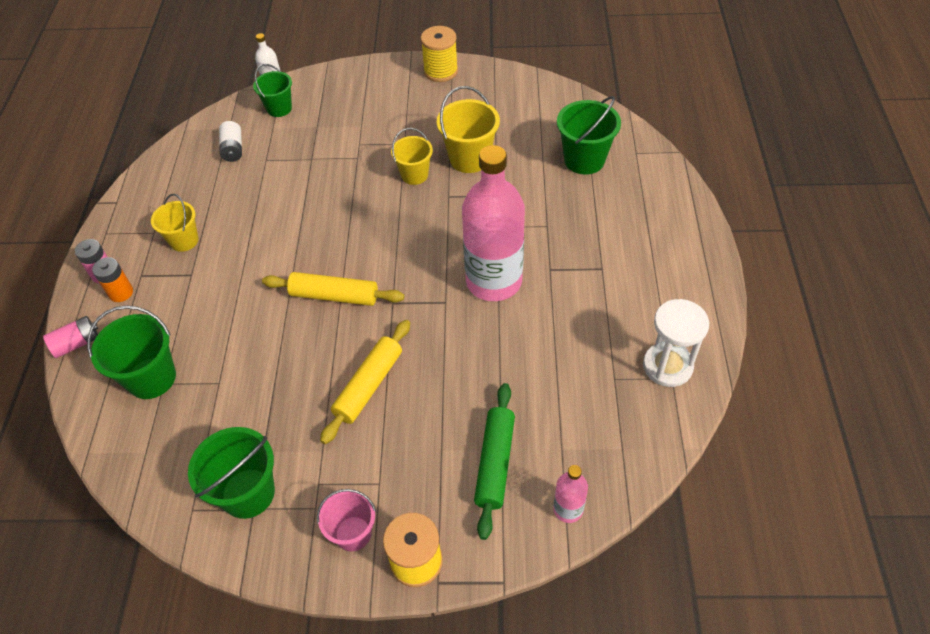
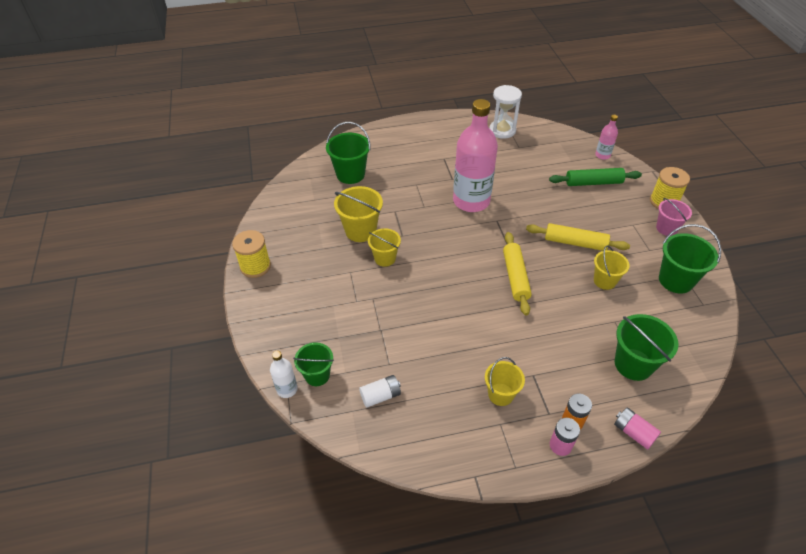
camera: 105 degrees left, 5 degrees down
(286, 397) = (604, 281): none -> yellow bucket

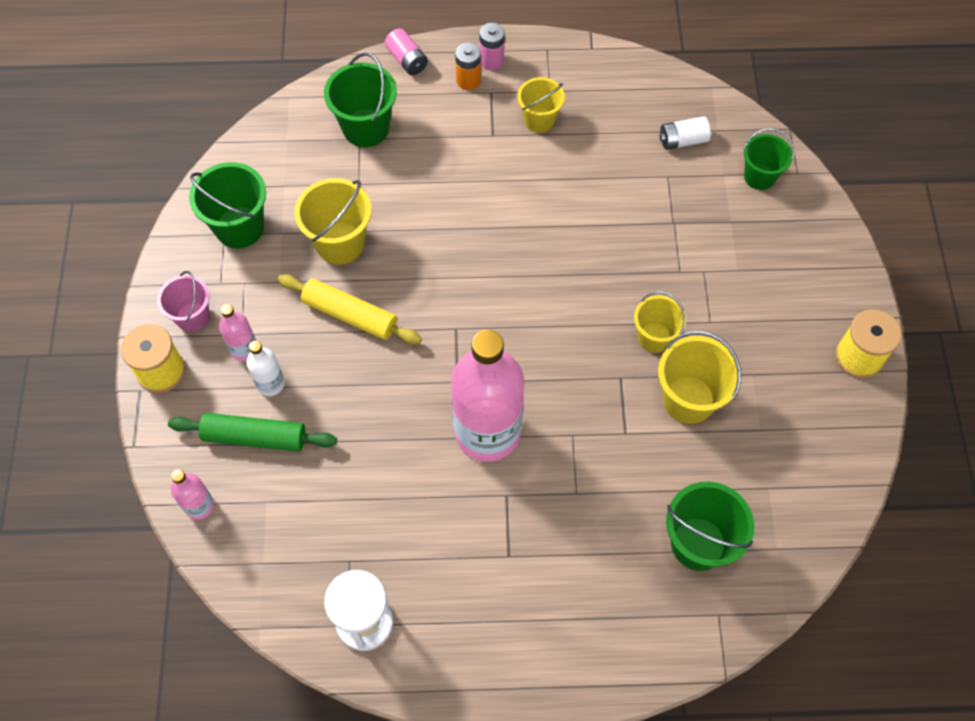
camera: 170 degrees left, 15 degrees up
(287, 389) = (796, 166): white bottle -> white bottle (270, 384)
(515, 277) = (465, 271): yellow rolling pin -> none
(604, 281) = (340, 243): yellow bucket -> yellow bucket, size x1.51
(626, 218) = (244, 349): none -> pink bottle

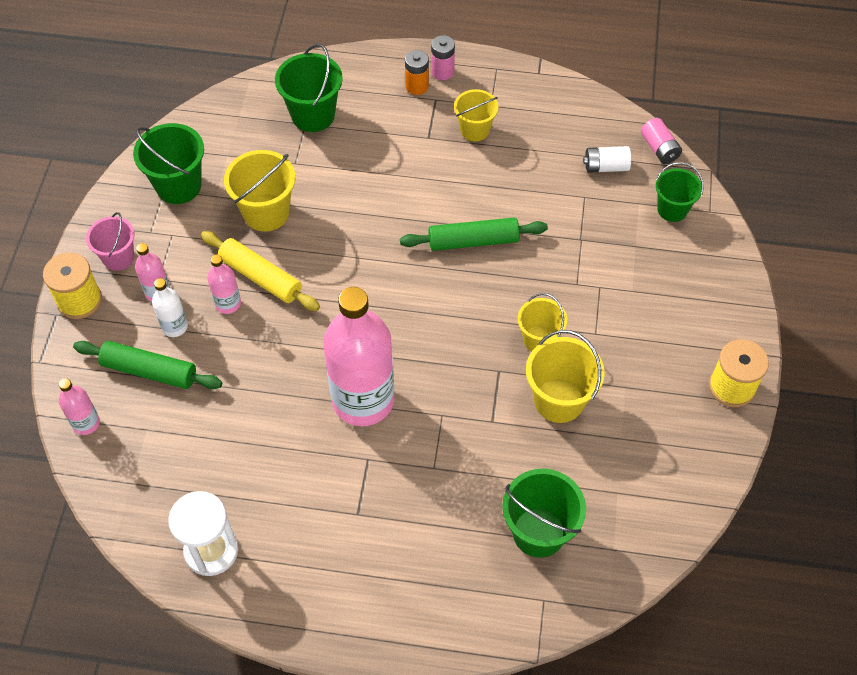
camera: 10 degrees right, 5 degrees down
(322, 349) = (228, 303): none -> pink bottle
(407, 60) = (364, 60): pink battery -> pink battery (659, 148)
(564, 241) = (473, 241): none -> green rolling pin

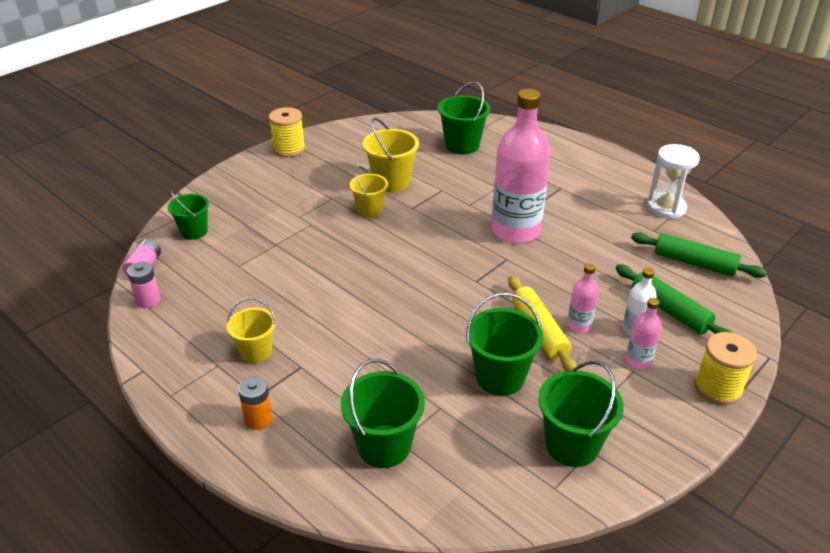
camera: 145 degrees left, 20 degrees down
(86, 423) = (736, 301): pink bottle -> none
(118, 257) = (665, 406): pink bucket -> none
(266, 213) = (500, 377): yellow bucket -> green bucket
(442, 72) = (219, 420): pink battery -> pink battery (148, 300)
(473, 241) = (350, 277): green rolling pin -> green rolling pin (694, 263)
(606, 167) = (197, 275): white battery -> none

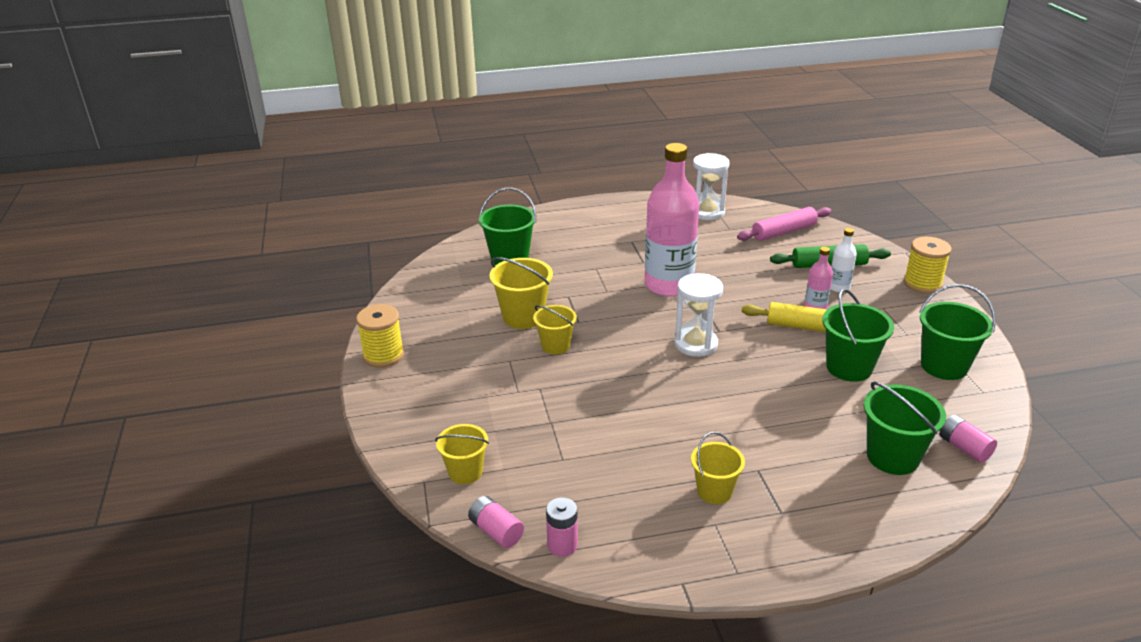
camera: 55 degrees left, 5 degrees down
(194, 231) = (465, 472): green bucket -> yellow bucket
(258, 419) = (813, 520): orange battery -> none
(441, 495) = (964, 448): none -> pink battery
(443, 275) = (695, 344): none -> white hourglass
(638, 360) = (873, 301): pink bottle -> none
(694, 263) = (783, 232): green rolling pin -> pink rolling pin

